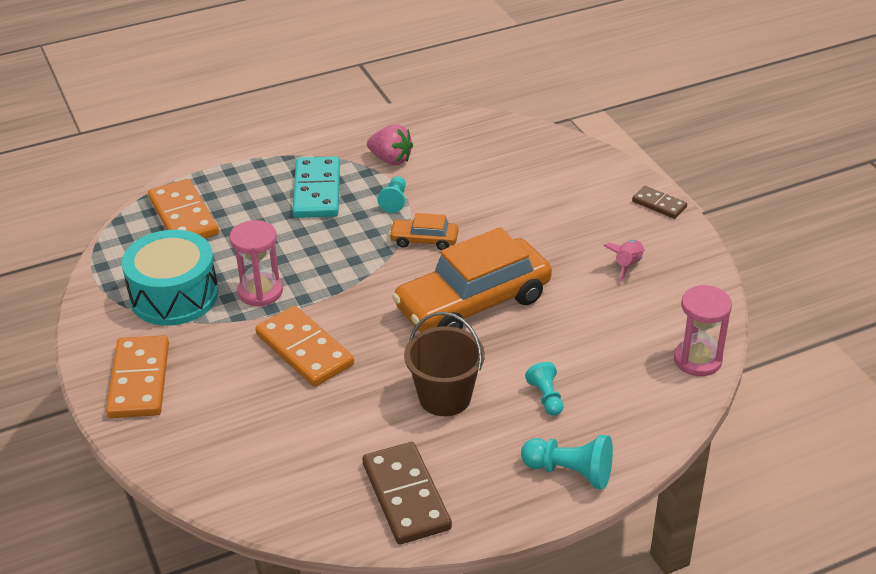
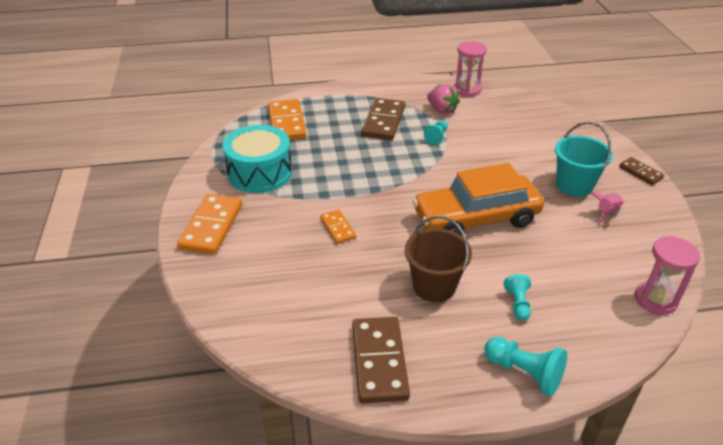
camera: 15 degrees right, 0 degrees up
(260, 292) = (320, 181): pink hourglass -> pink hourglass (467, 90)
(305, 350) = (338, 228): orange domino -> orange domino, size x0.55
(316, 191) = (383, 122): turquoise domino -> brown domino
(424, 240) = (451, 167): orange car -> none
(583, 236) = (574, 185): none -> turquoise bucket

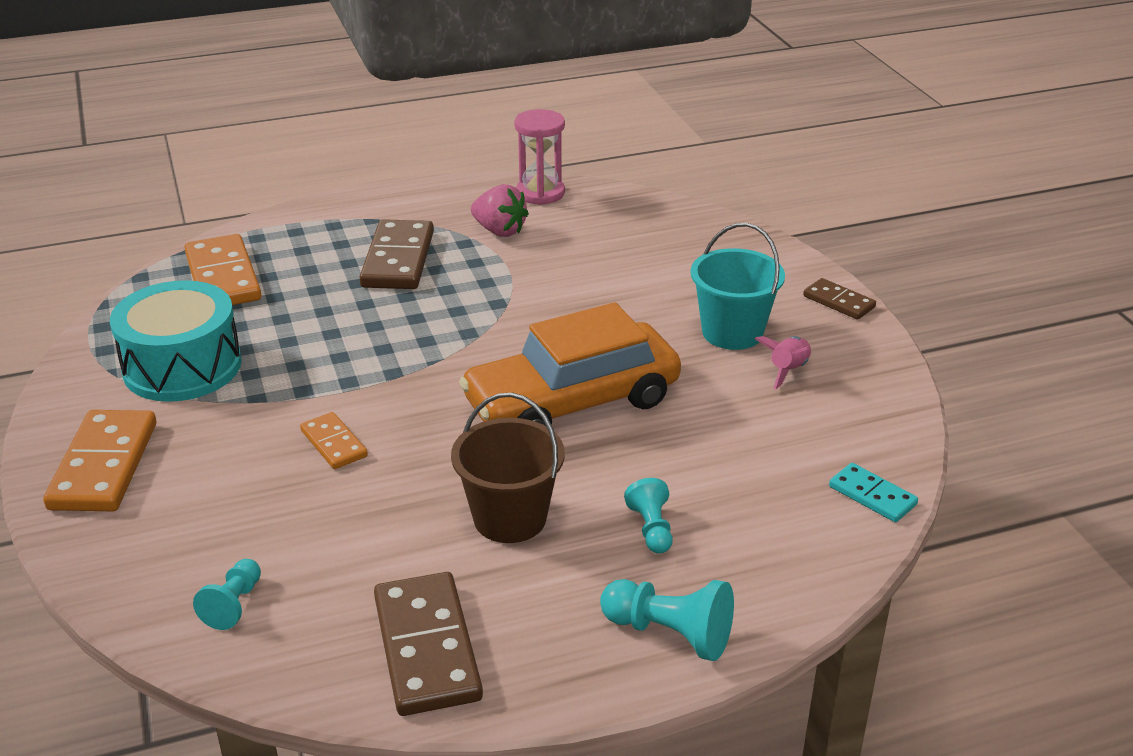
camera: 10 degrees left, 5 degrees down
(436, 137) = (494, 276): turquoise pawn -> turquoise pawn (234, 604)
(655, 299) = (872, 496): pink hourglass -> turquoise domino

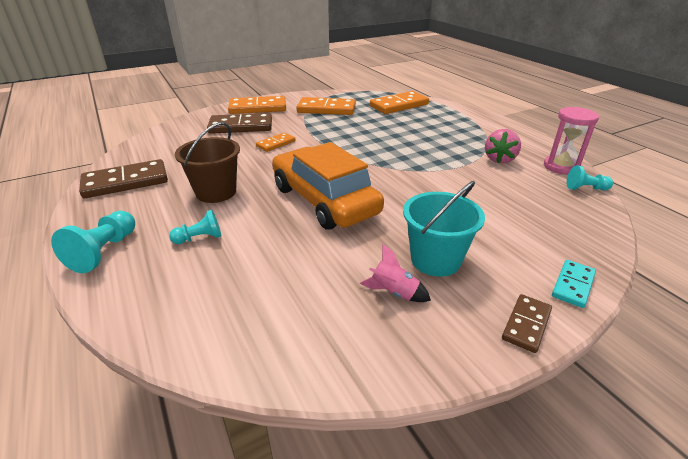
camera: 80 degrees right, 0 degrees up
(182, 366) = (326, 109): turquoise drum -> orange domino
(234, 604) = (169, 141): turquoise pawn -> turquoise pawn (585, 188)
(398, 259) = (443, 137): brown domino -> brown domino (241, 126)
(872, 496) = (225, 349): turquoise domino -> turquoise domino (572, 285)

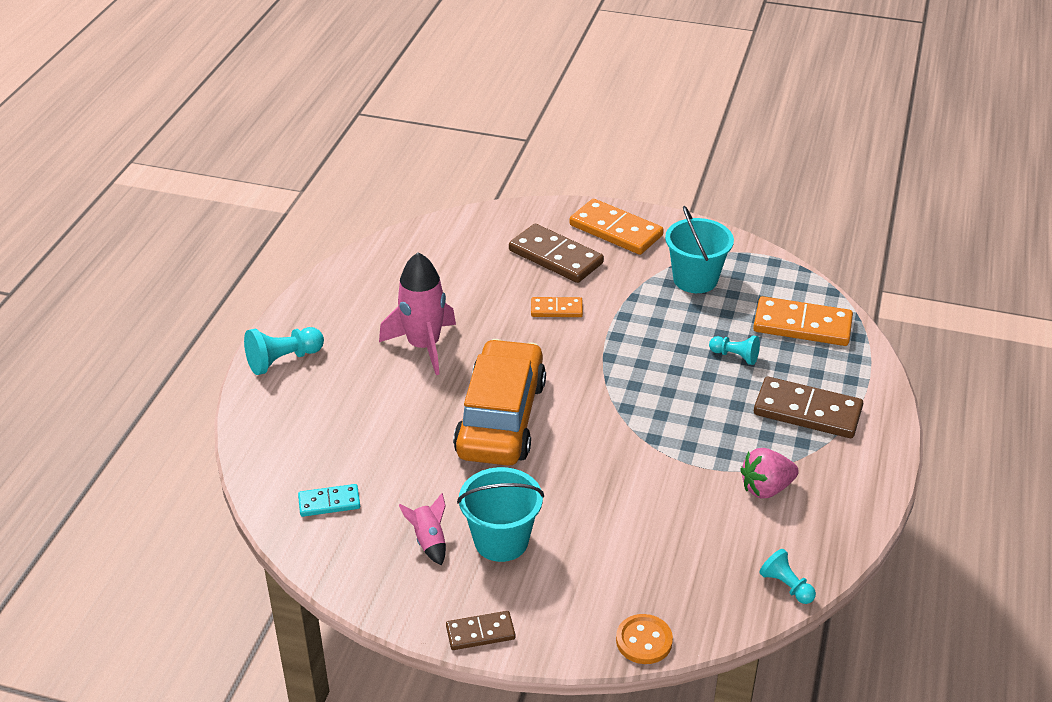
camera: 45 degrees right, 5 degrees up
(126, 182) = (366, 284): brown domino -> brown domino (807, 412)
(200, 238) = (357, 392): turquoise pawn -> turquoise pawn (735, 356)
(216, 192) = (423, 346): brown bucket -> pink rocket
(326, 109) = (695, 279): orange domino -> turquoise bucket
(561, 167) = (819, 546): pink hourglass -> none
(572, 285) = (570, 640): turquoise domino -> turquoise domino (329, 502)
(597, 255) = (644, 641): none -> orange button

